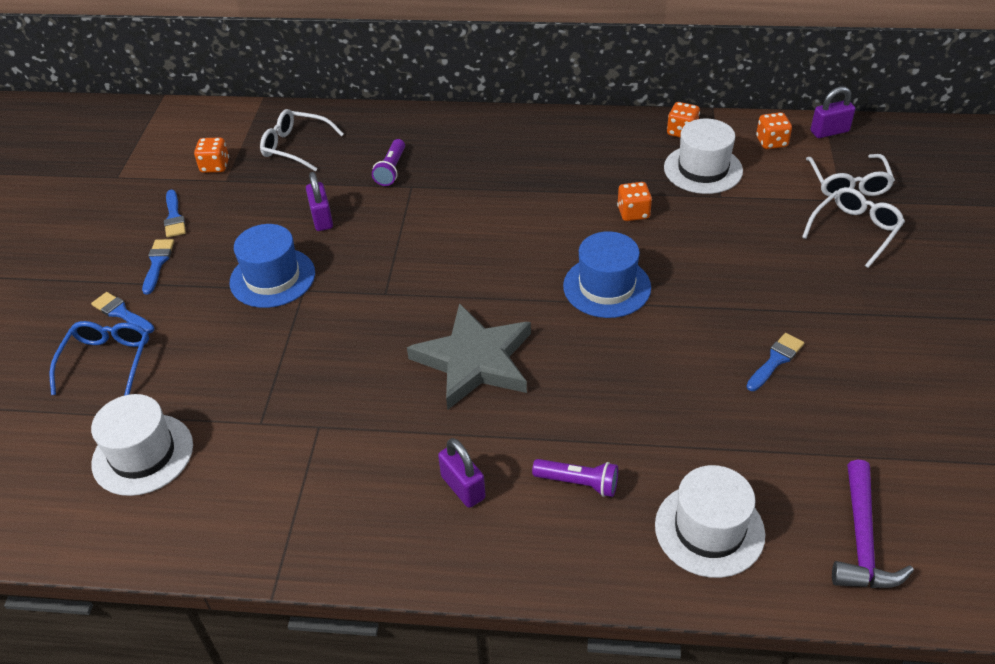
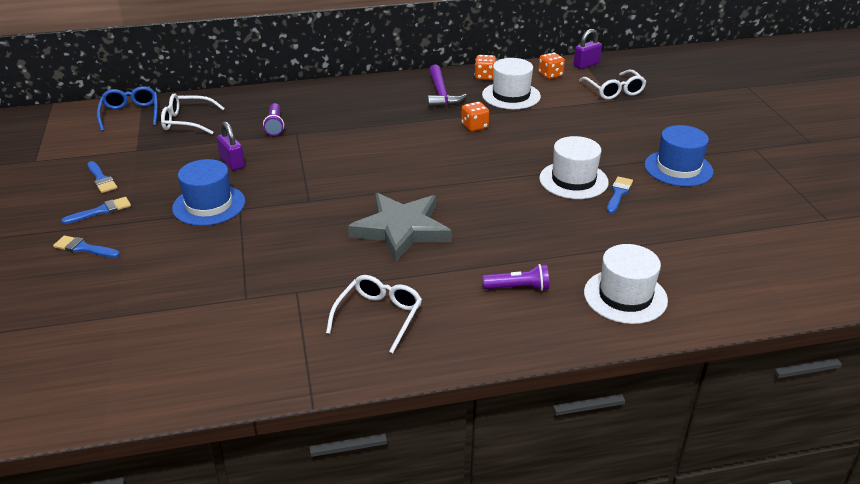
camera: 20 degrees left, 10 degrees down
(107, 361) = (86, 282): blue glasses -> blue glasses (130, 114)
(143, 454) = (151, 337): white hat -> white hat (573, 180)
(157, 263) = (101, 211): blue brush -> blue brush turned 75 degrees clockwise
(215, 166) = (122, 142): orange dice -> none
(463, 487) = (432, 307): purple padlock -> none
(607, 287) = (478, 171): blue hat -> blue hat (678, 168)
(855, 230) = (632, 115): white glasses -> white glasses (379, 316)
(862, 540) = (729, 282): purple hammer -> purple hammer (441, 94)

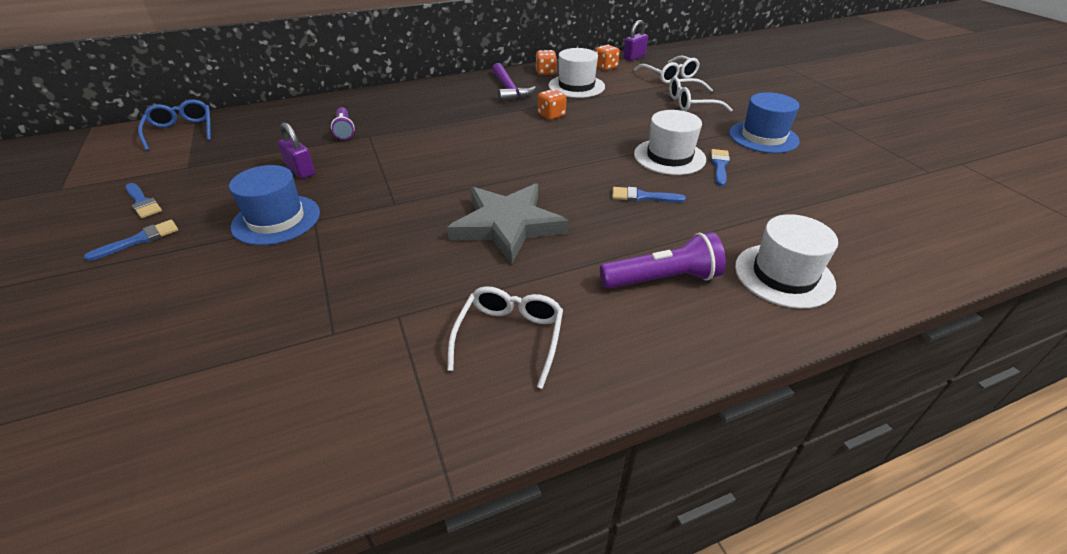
camera: 10 degrees left, 5 degrees up
(84, 248) = (112, 290): blue brush -> blue brush (642, 197)
(187, 121) = (246, 133): white glasses -> white glasses (691, 103)
(518, 288) = (662, 279): purple flashlight -> purple flashlight, size x1.51

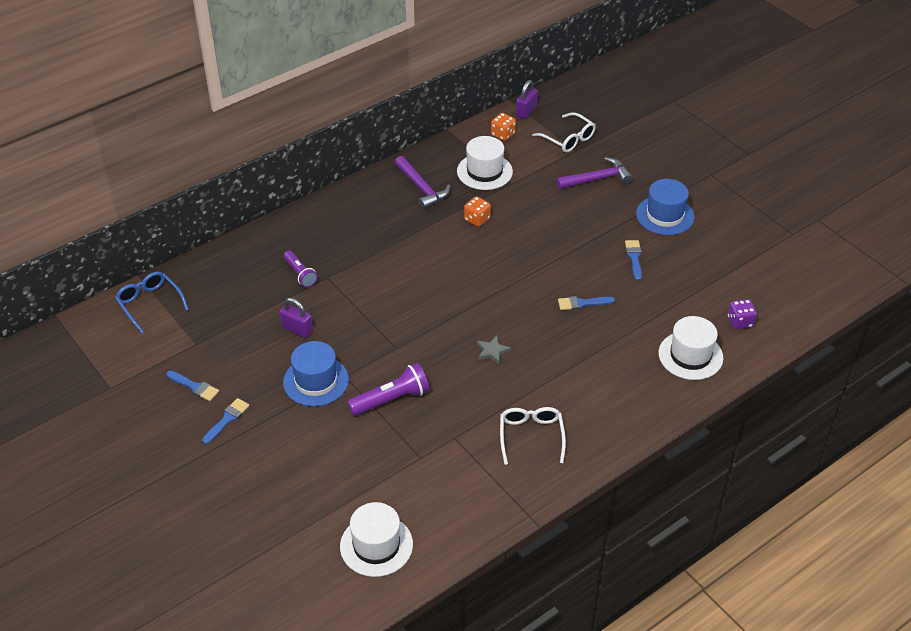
camera: 15 degrees left, 5 degrees up
(507, 225) = (492, 351): grey star -> grey star, size x0.40
(546, 72) = (446, 154): orange dice -> none
(662, 279) = (613, 375): purple flashlight -> purple flashlight (391, 399)
(669, 157) = (592, 255): white hat -> white hat (376, 545)
(691, 103) = (597, 179): white glasses -> purple hammer
(861, 248) = (740, 322): none -> purple dice

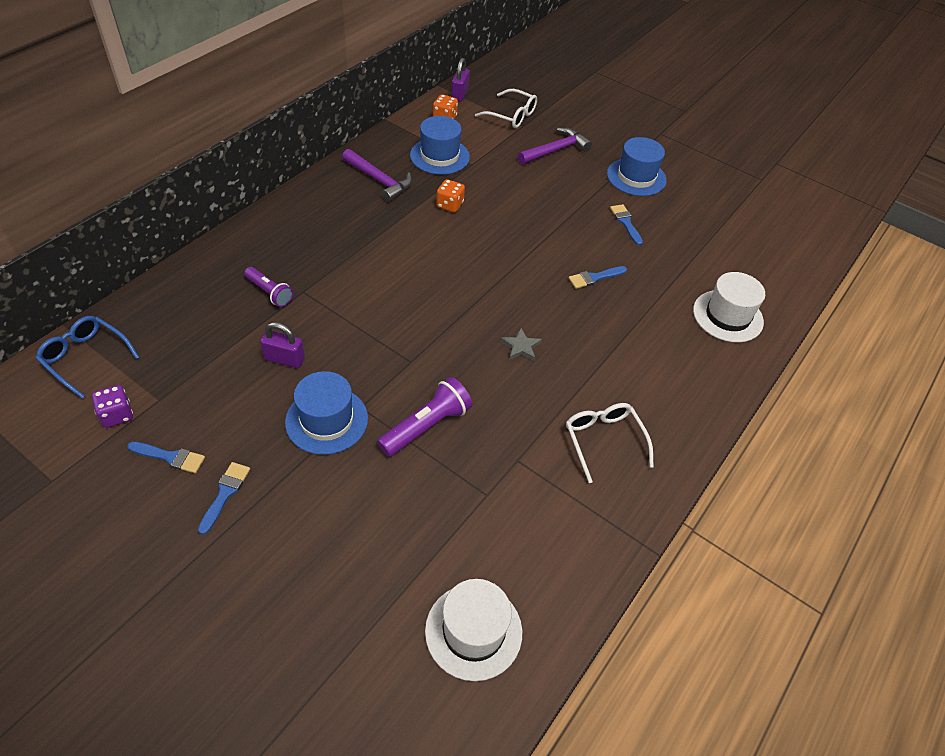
camera: 20 degrees left, 5 degrees up
(484, 171) = (439, 156): white hat -> blue hat
(740, 322) = (757, 272): purple dice -> purple dice (117, 415)

